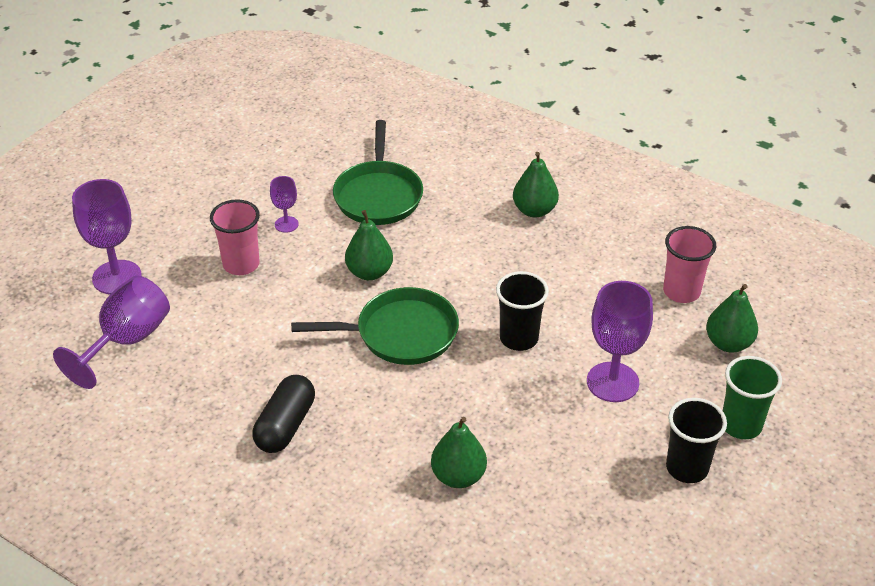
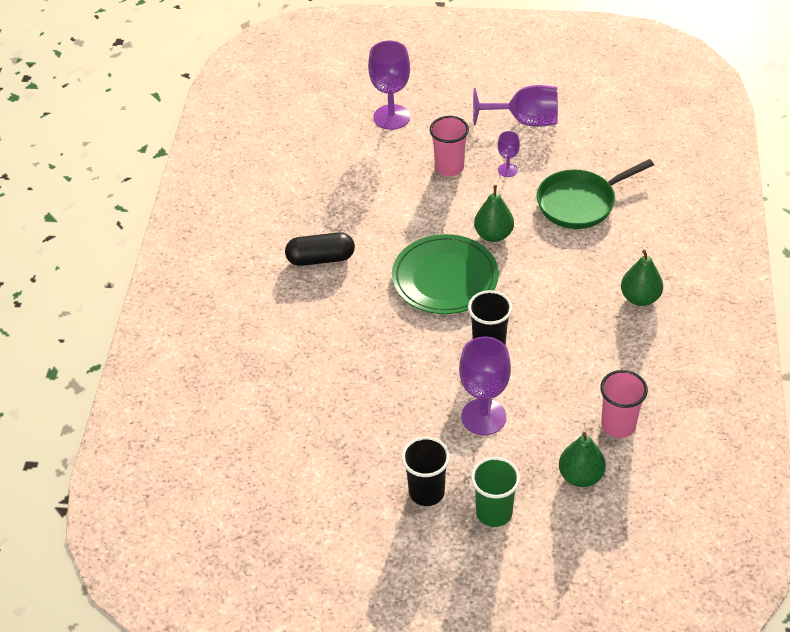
camera: 65 degrees right, 5 degrees up
(127, 340) = (340, 151): purple goblet -> purple goblet (525, 121)
(400, 334) = (445, 278): green pan -> green plate
(458, 476) = (334, 364): green pear -> none

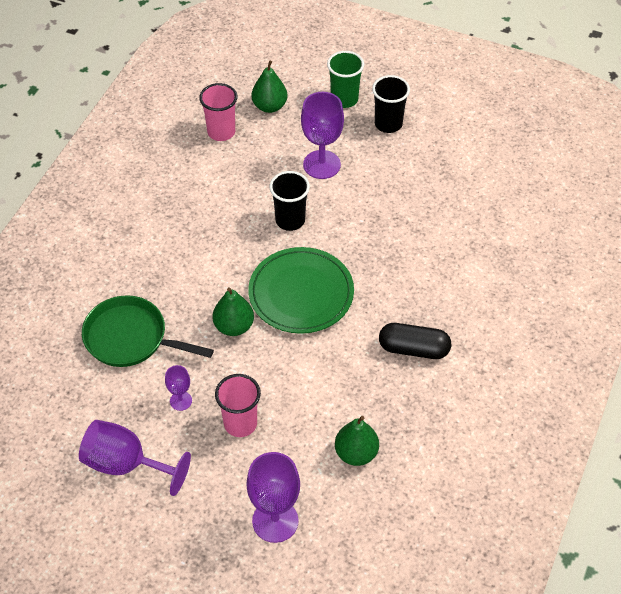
camera: 165 degrees left, 5 degrees up
(580, 203) = (130, 338): green pan -> green pan turned 150 degrees counterclockwise
(640, 298) = (138, 226): green pear -> green pear (356, 453)

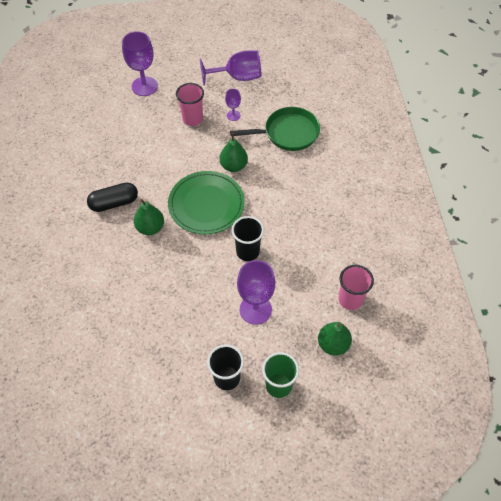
camera: 150 degrees right, 5 degrees up
(356, 453) = (119, 132): green pear -> green pear (150, 228)

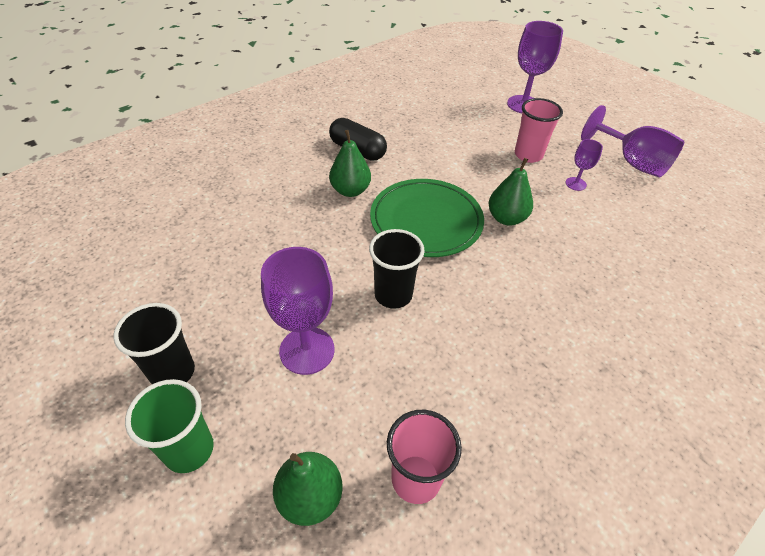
camera: 55 degrees right, 10 degrees down
(288, 133) = (616, 245): green pan -> none

